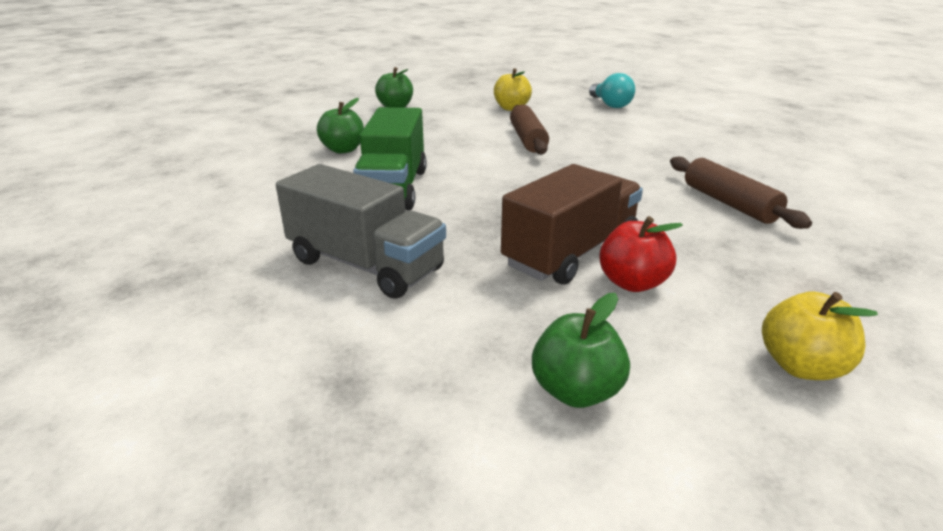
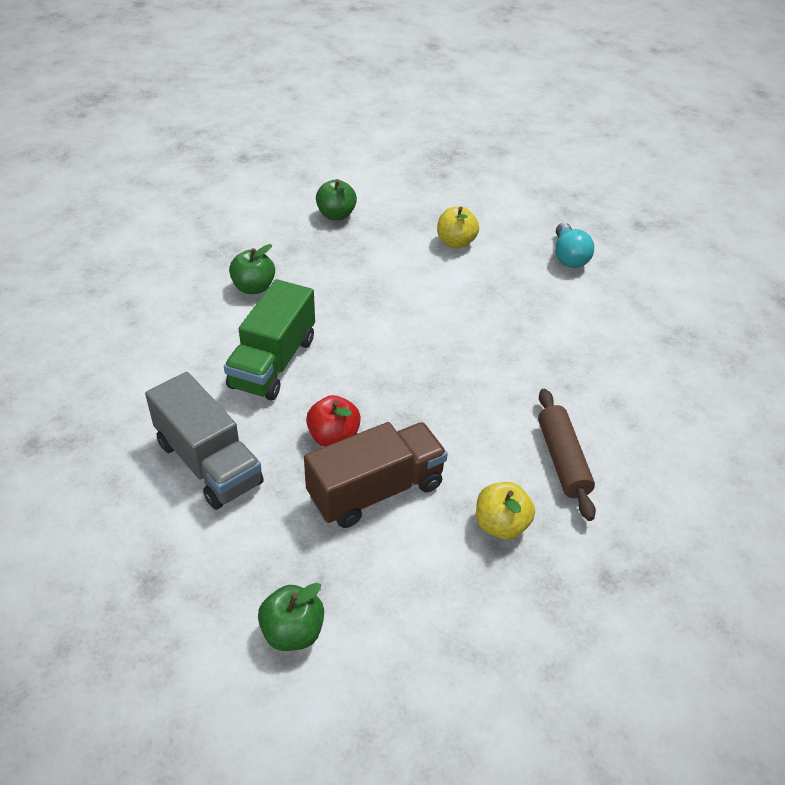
camera: 15 degrees right, 15 degrees up
(528, 139) = (438, 308): brown rolling pin -> none
(632, 283) = (401, 539): red apple -> red apple (334, 437)
(801, 366) = (463, 657): yellow apple -> yellow apple (501, 525)

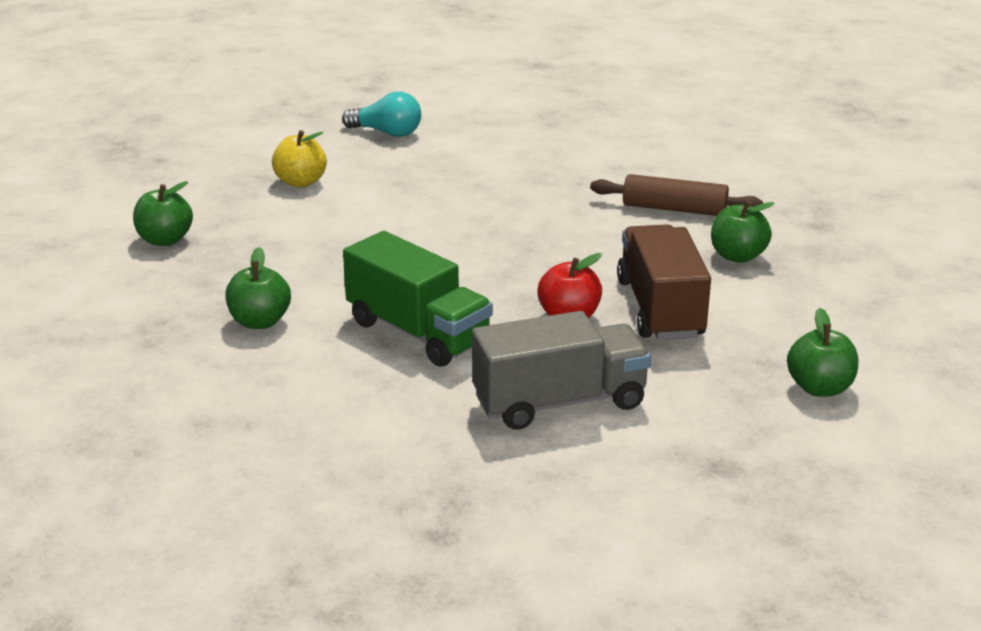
camera: 65 degrees left, 15 degrees down
(501, 525) = (737, 256): yellow apple -> green apple

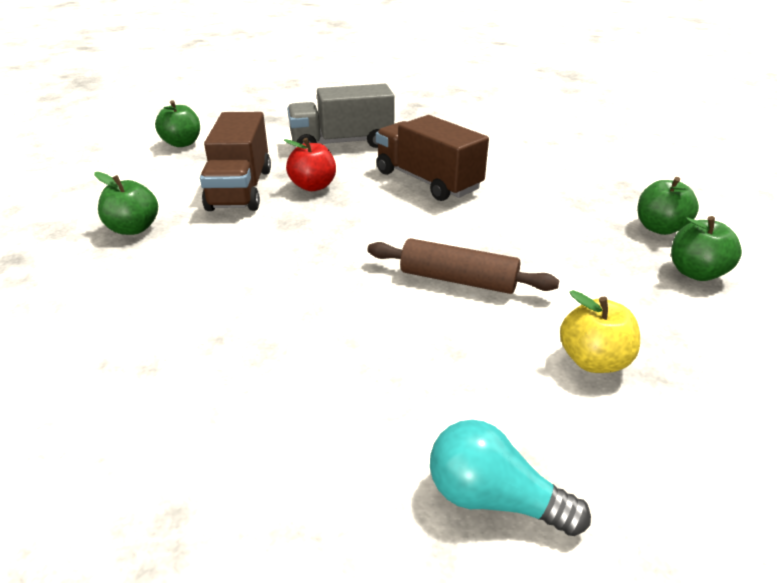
camera: 175 degrees left, 5 degrees up
(260, 322) = (549, 192): green apple -> green apple (660, 228)
(418, 332) = (427, 181): green truck -> brown truck
(674, 209) = (139, 287): brown rolling pin -> brown rolling pin (458, 280)

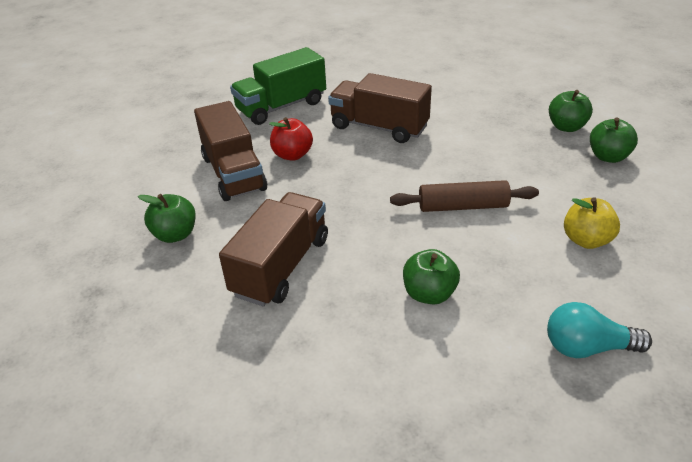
camera: 20 degrees left, 5 degrees up
(182, 143) = (137, 140): green apple -> green apple (429, 294)
(203, 285) = (281, 266): none -> brown truck
(342, 143) = (281, 106): grey truck -> green truck

